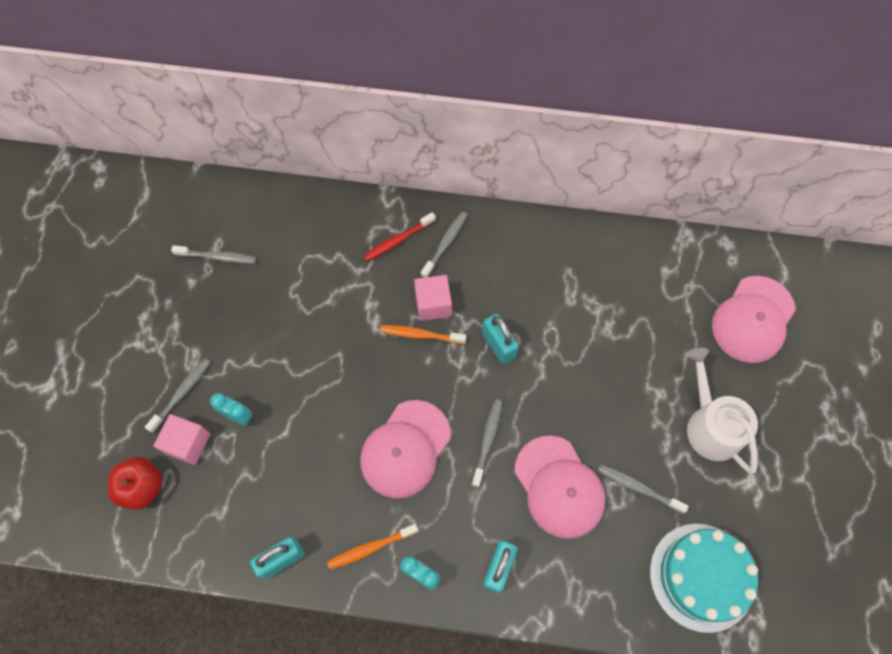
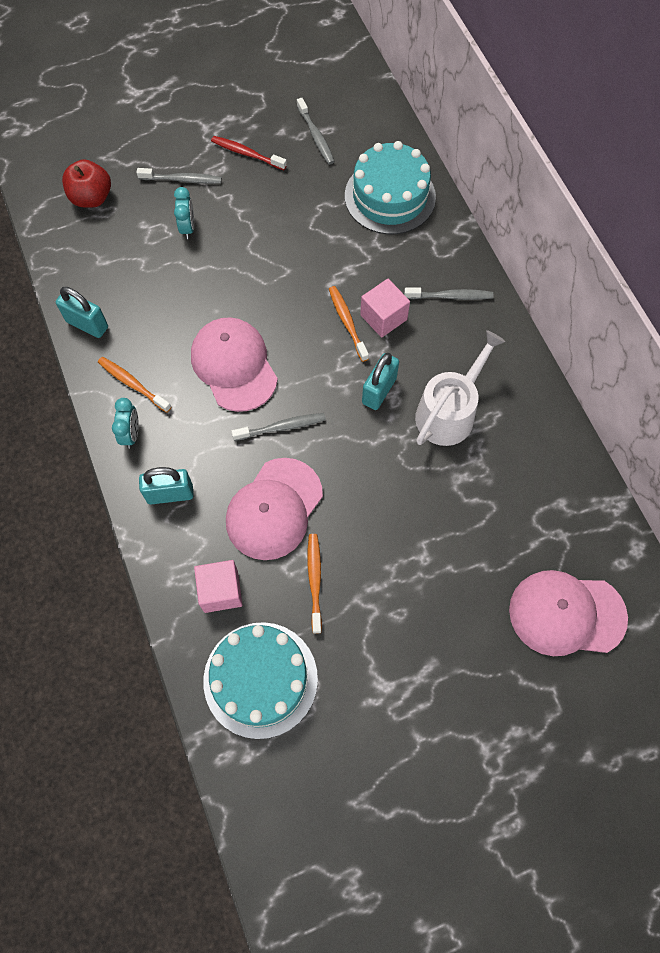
camera: 60 degrees right, 0 degrees up
(188, 443) = (144, 207): pink cube -> pink cube (221, 591)
(320, 234) = (390, 196): none -> turquoise cake
(398, 240) = (427, 257): red toothbrush -> red toothbrush (247, 154)
(405, 449) = (234, 365): pink cap -> pink cap turned 60 degrees clockwise
(638, 488) = (314, 581): grey toothbrush -> orange toothbrush
(710, 425) = (420, 621): white watering can -> white watering can (449, 412)

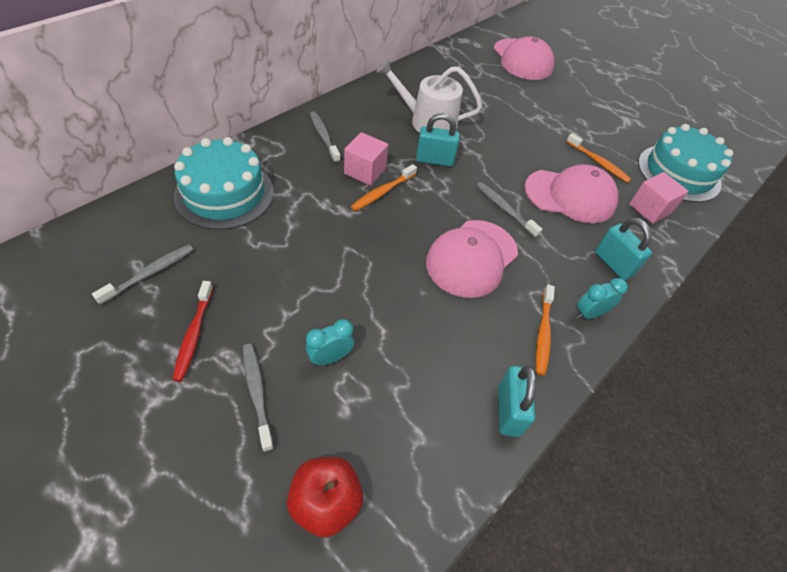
camera: 120 degrees left, 15 degrees down
(314, 581) = (598, 162): orange toothbrush -> orange toothbrush turned 105 degrees counterclockwise

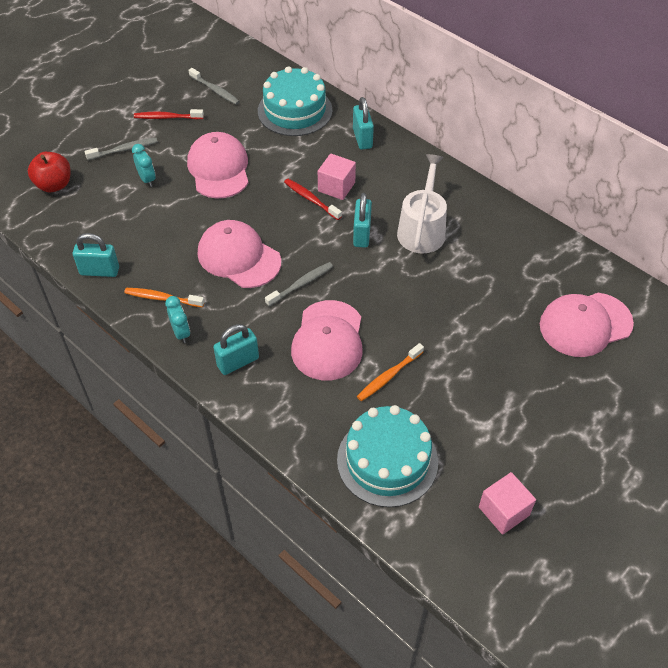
camera: 95 degrees right, 0 degrees up
(290, 144) = (362, 138): none -> turquoise padlock
(320, 273) = (219, 168): none -> pink cap
(323, 137) = (378, 157): grey toothbrush -> none
(383, 192) = (311, 199): orange toothbrush -> red toothbrush
(650, 209) = (319, 413): pink cube -> pink cube (504, 511)

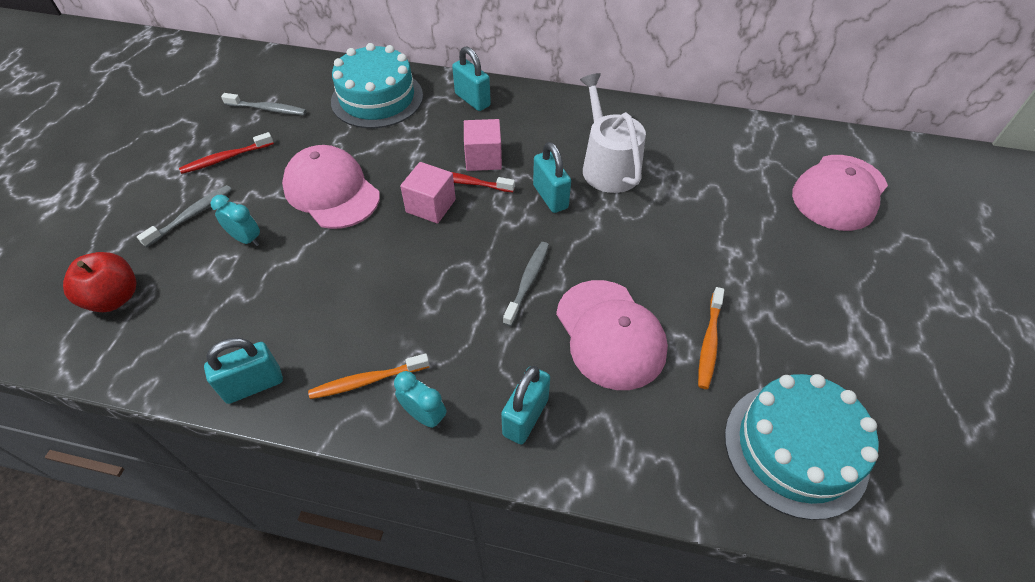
camera: 30 degrees left, 0 degrees up
(239, 257) = (429, 283): pink cap -> none
(504, 511) = (960, 438): pink cube -> pink cube (431, 206)

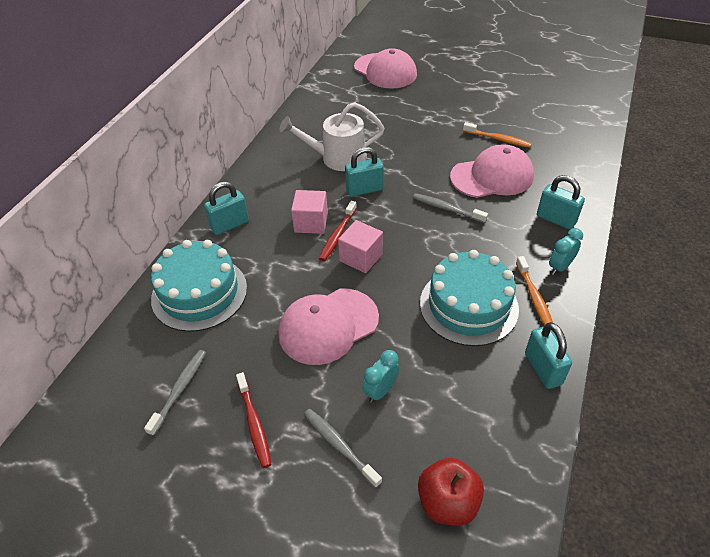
camera: 80 degrees left, 5 degrees down
(795, 448) = (564, 124): turquoise cake -> turquoise cake (468, 305)

